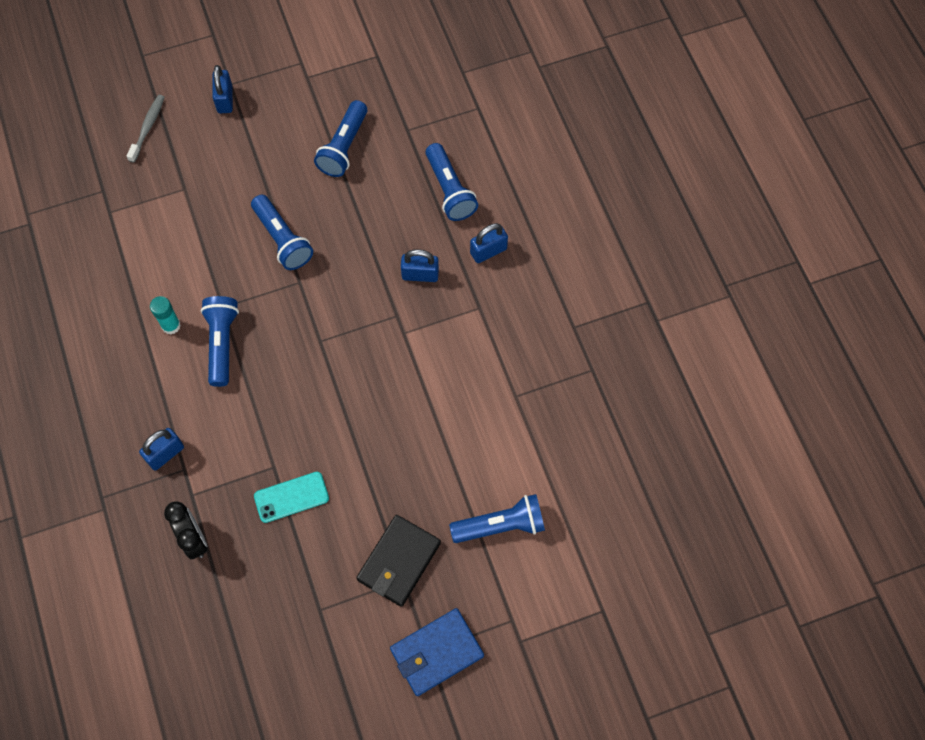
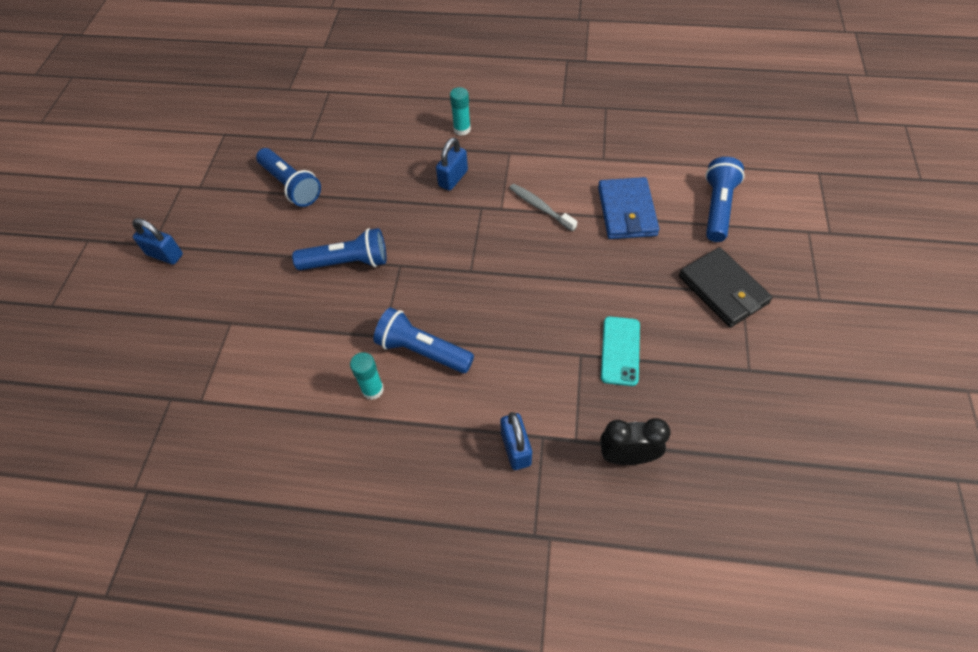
camera: 60 degrees left, 10 degrees down
(148, 127) = (135, 330): grey toothbrush -> grey toothbrush (540, 207)
(436, 653) = (823, 293): blue wallet -> blue wallet (626, 211)
(449, 190) = (389, 133): blue flashlight -> none
(488, 251) = (462, 129): blue padlock -> turquoise glue stick

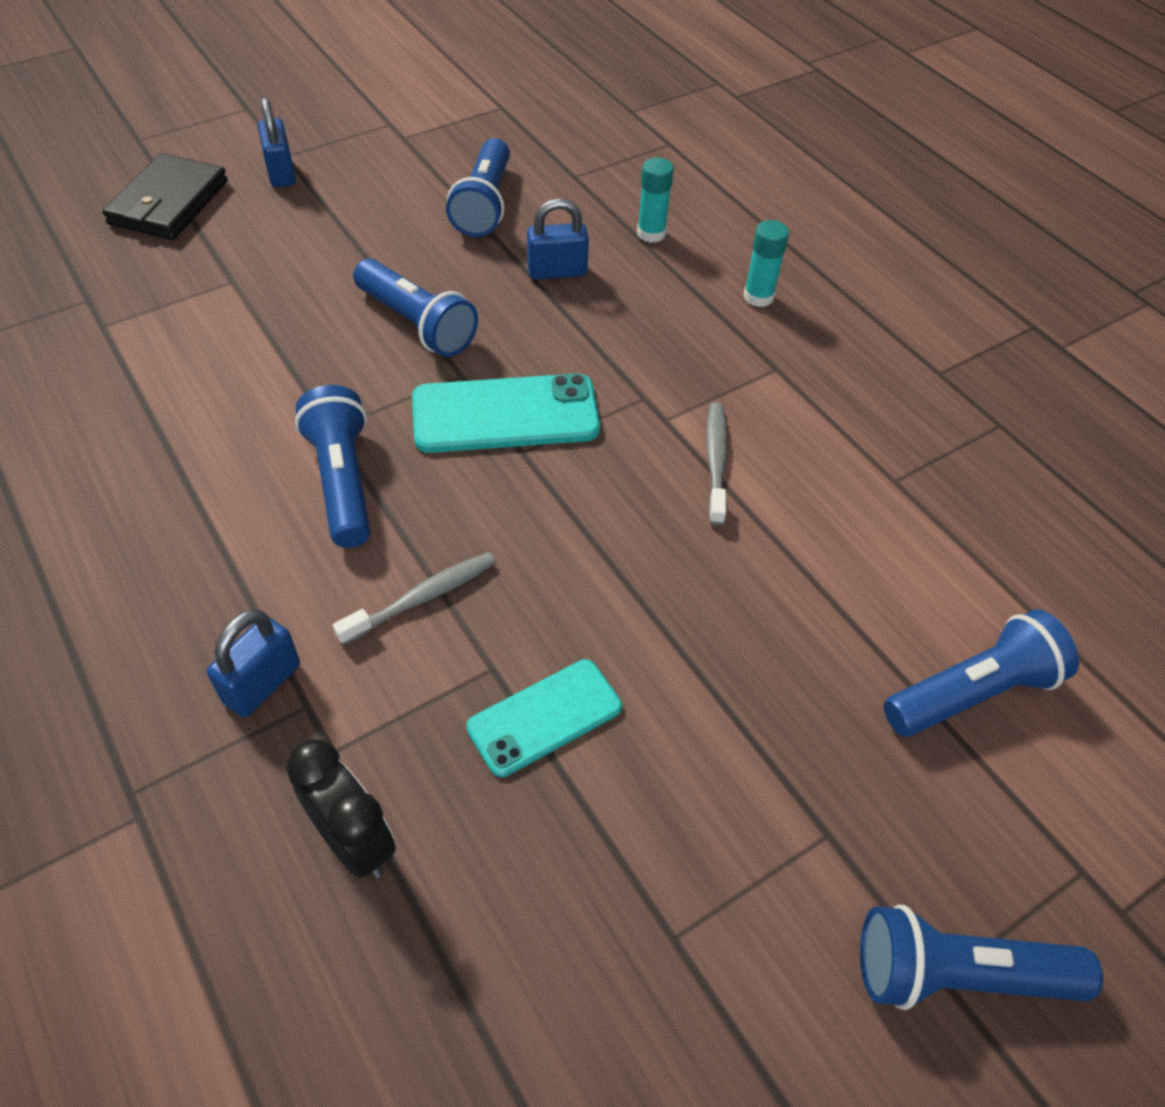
camera: 45 degrees right, 5 degrees down
(372, 389) = (239, 468): turquoise glue stick -> turquoise glue stick (651, 233)
(441, 263) = (505, 414): none -> turquoise phone
(453, 178) = (662, 339): blue padlock -> blue padlock (557, 271)
(521, 358) = (423, 598): none -> grey toothbrush
(626, 211) = (824, 570): blue wallet -> none
(723, 290) = (805, 800): black wallet -> black wallet (168, 203)
(820, 294) = (956, 974): none -> blue flashlight

